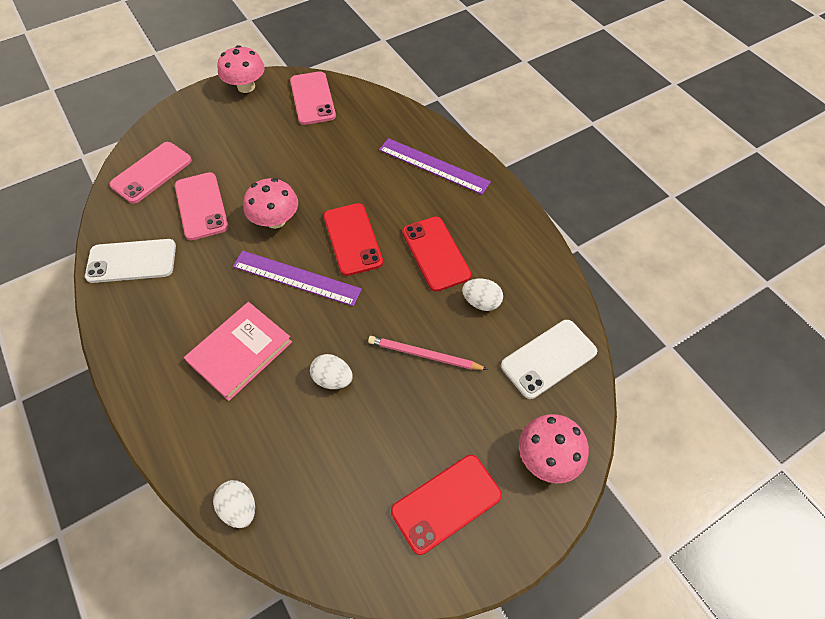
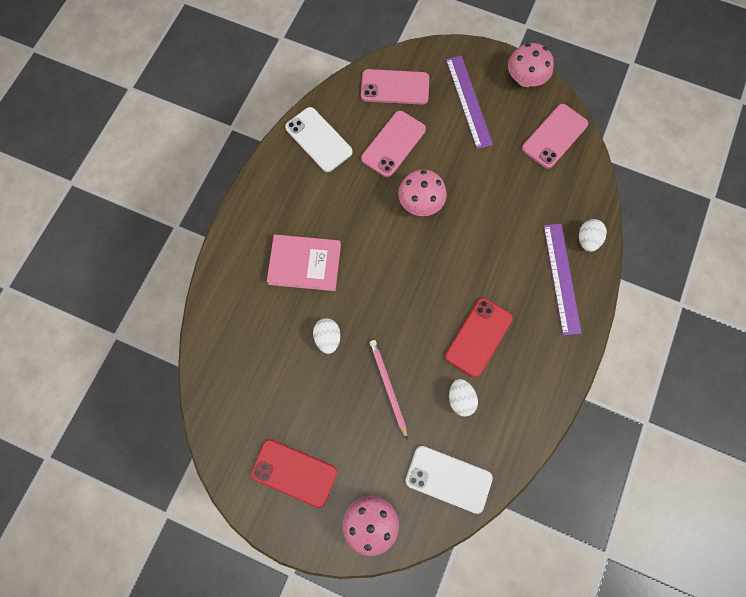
camera: 55 degrees right, 15 degrees up
(239, 508) = (210, 346): white egg -> white egg (587, 240)
(296, 277) = (385, 255): purple ruler -> purple ruler (468, 101)
(352, 239) = (445, 268): red phone -> none

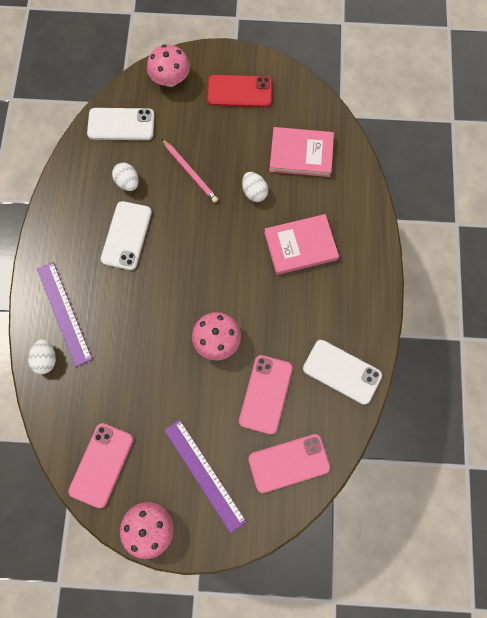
camera: 160 degrees right, 0 degrees up
(259, 365) = (301, 154): none -> pink book
(478, 337) = (126, 235): red phone -> white phone

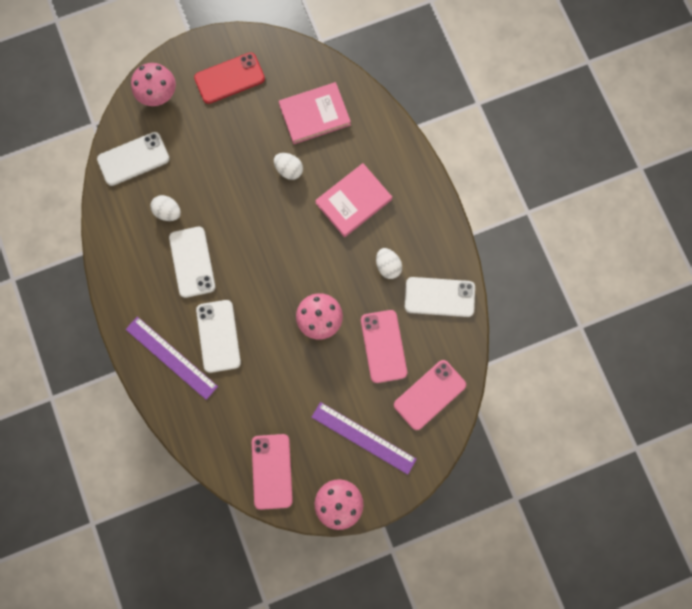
camera: 25 degrees left, 5 degrees up
(46, 359) = (177, 405): white egg -> white egg (388, 266)
(116, 313) = (218, 336): none -> white phone
(190, 172) = (221, 176): pink pencil -> none

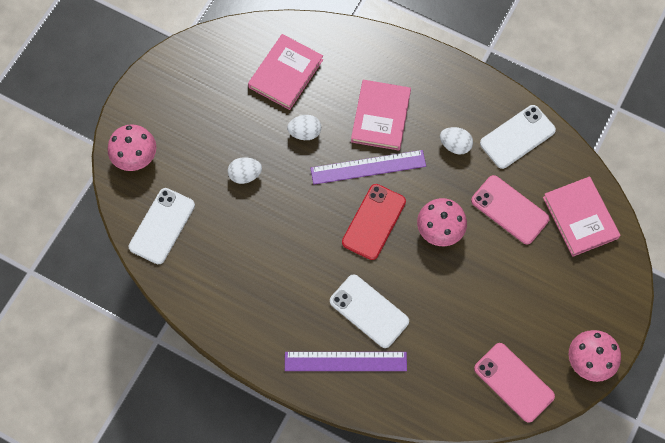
camera: 40 degrees left, 10 degrees down
(168, 212) = (233, 245): white egg -> white egg (245, 175)
(192, 262) = (291, 269): white phone -> none
(229, 78) = (186, 98): red phone -> red phone (374, 222)
(363, 438) = (561, 294): purple ruler -> purple ruler (368, 167)
(429, 394) = (580, 218): pink phone -> pink book

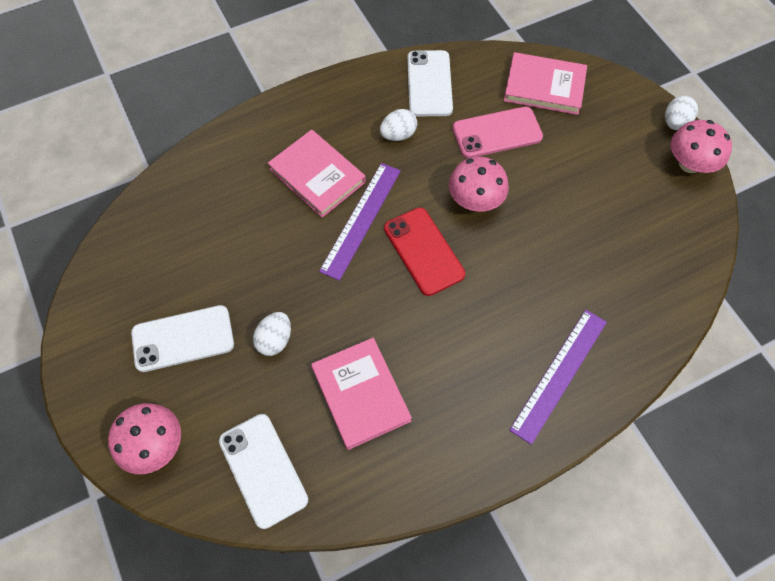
camera: 55 degrees left, 5 degrees down
(285, 73) = (196, 229): pink book -> pink book (360, 394)
(305, 133) = (276, 252): white egg -> white egg (675, 123)
(369, 311) = (517, 316): white phone -> white phone (183, 338)
(513, 382) = (675, 236): pink phone -> none

